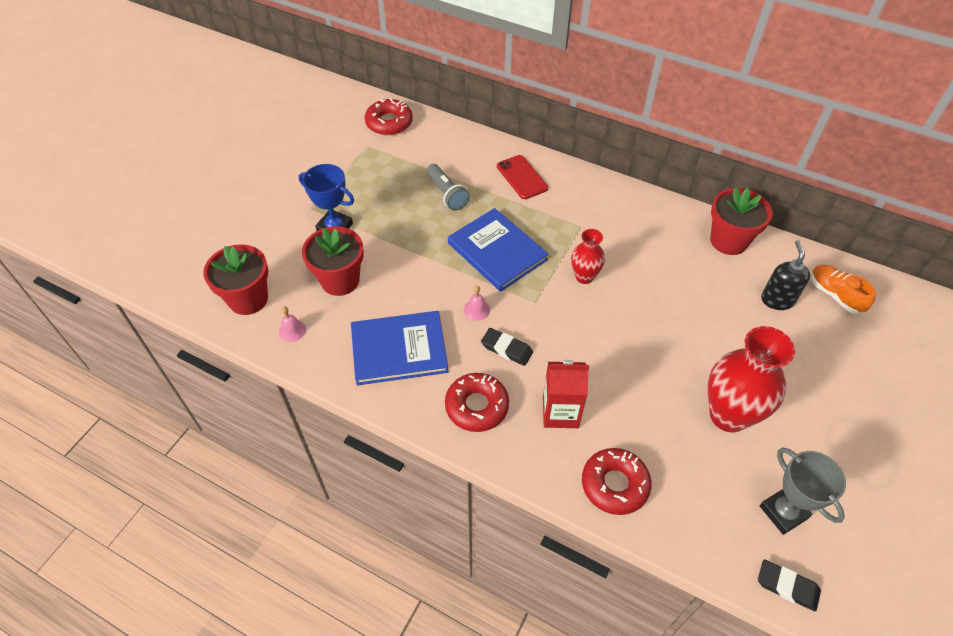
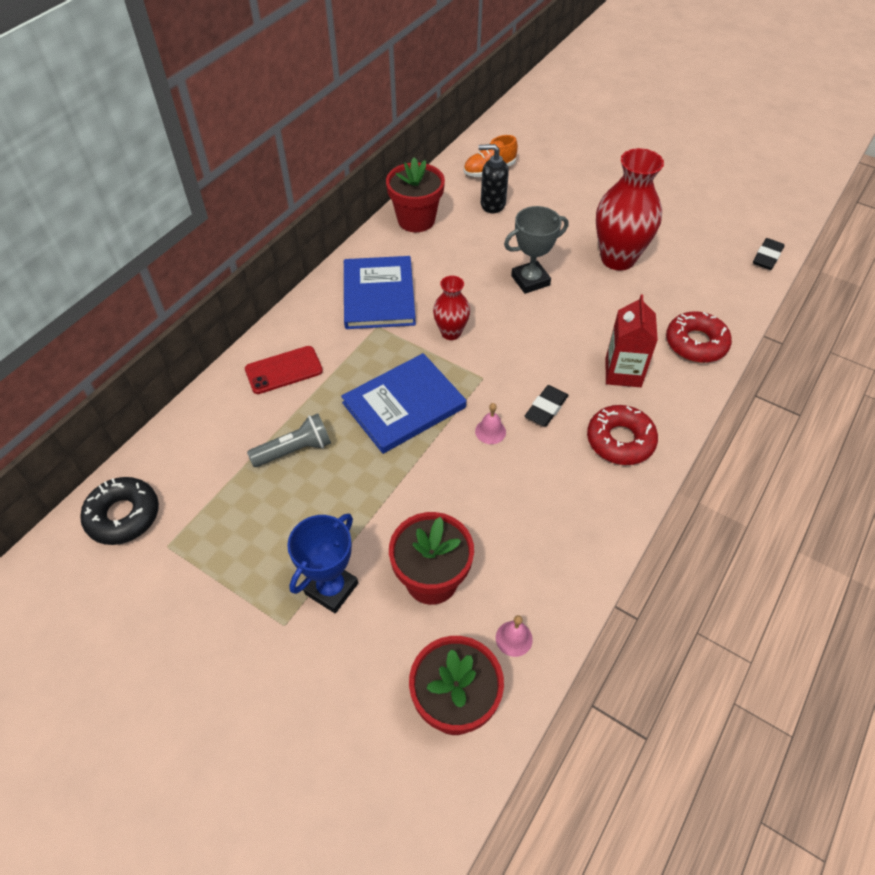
camera: 85 degrees left, 0 degrees up
(389, 123) = (123, 516): red donut -> black donut
(399, 349) = (546, 512): blue book -> blue book (378, 295)
(783, 512) = (705, 246): grey trophy -> grey trophy (530, 280)

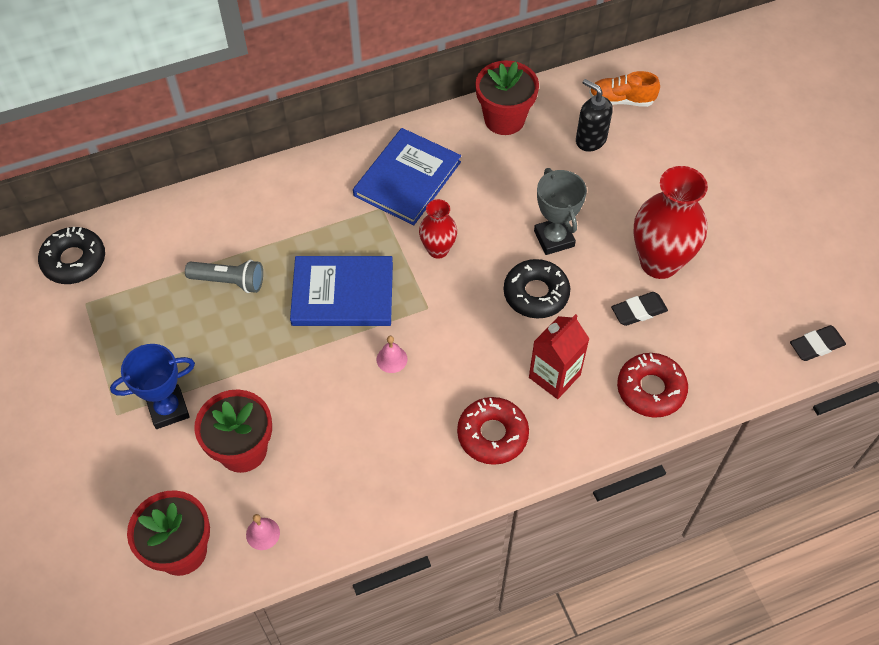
camera: 35 degrees right, 5 degrees up
(284, 370) = (275, 206): red phone -> none
(530, 280) = (554, 239): grey trophy -> grey trophy turned 60 degrees clockwise
(546, 408) = (456, 367): black eraser -> black eraser (638, 311)
(554, 324) = (536, 294): none -> black donut

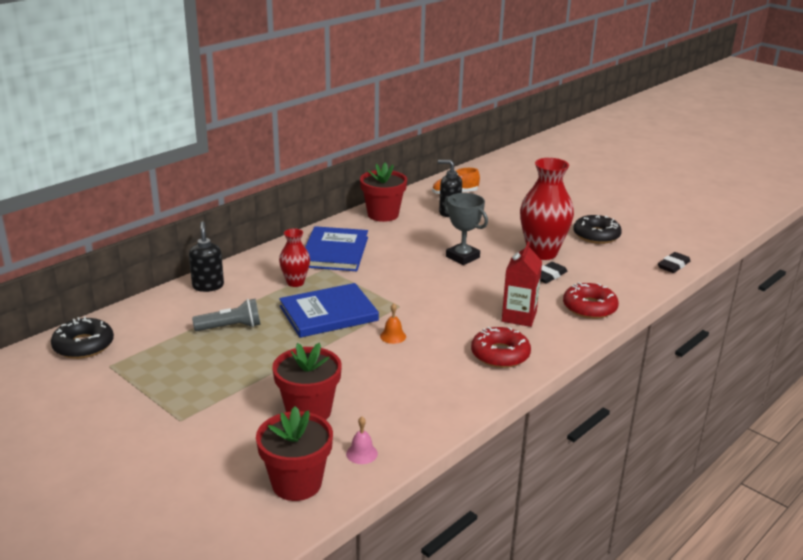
camera: 25 degrees left, 30 degrees down
(168, 409) = (226, 405): blue trophy -> none
(238, 199) = (208, 286): none -> black soap dispenser
(391, 359) = (393, 336): pink bell -> orange bell
(438, 250) = (384, 278): red vase -> red vase (295, 282)
(536, 294) = (472, 283): black donut -> black donut (596, 235)

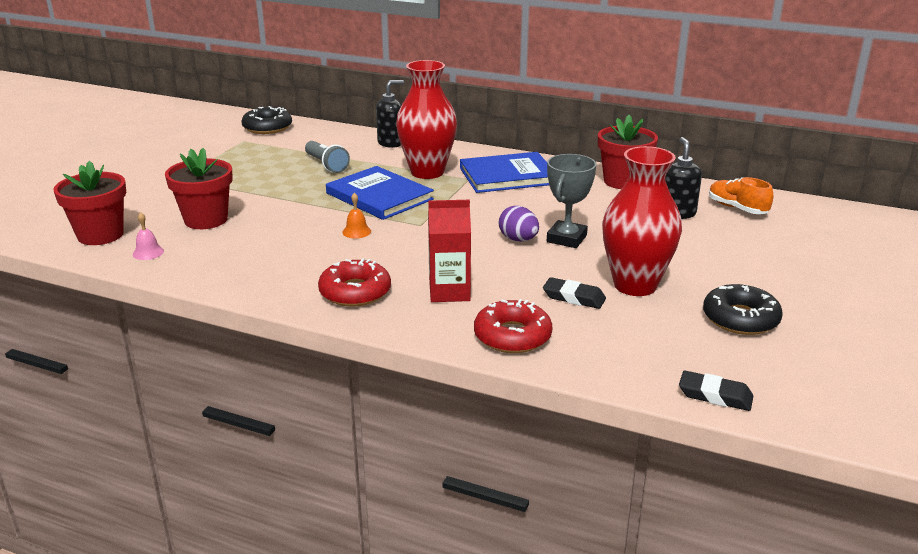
camera: 70 degrees right, 0 degrees up
(295, 282) = (427, 172): red vase -> red vase, size x1.84
(453, 274) = (518, 239): none -> purple egg

